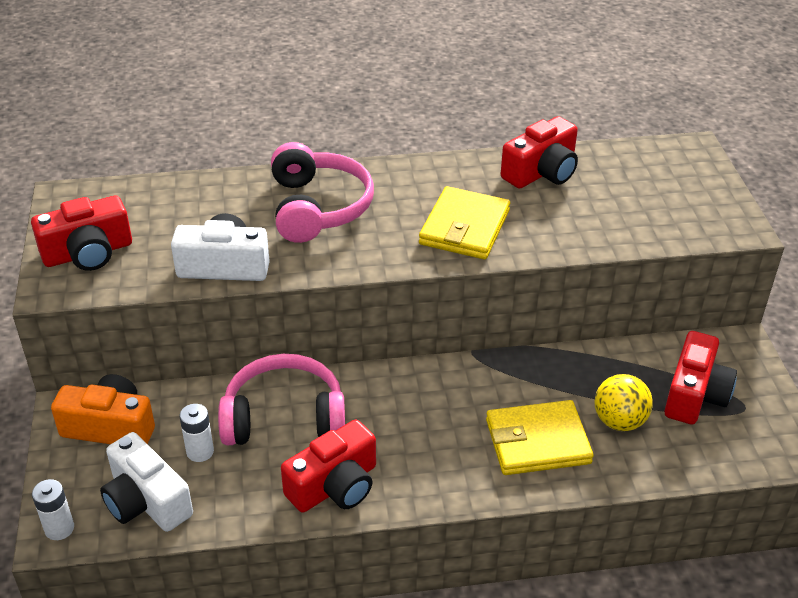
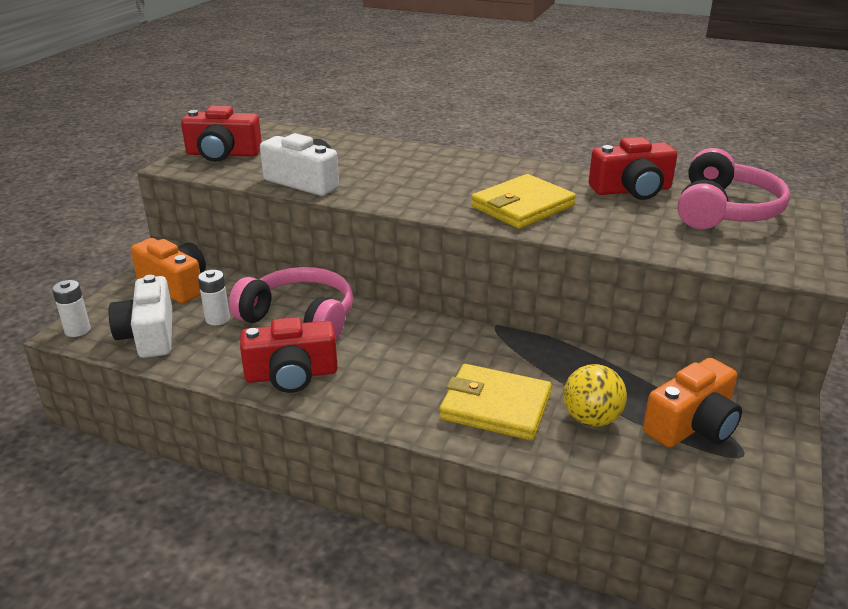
camera: 30 degrees right, 10 degrees down
(317, 207) = (413, 168): pink headphones -> pink headphones (724, 210)
(695, 394) = (692, 425): red camera -> orange camera

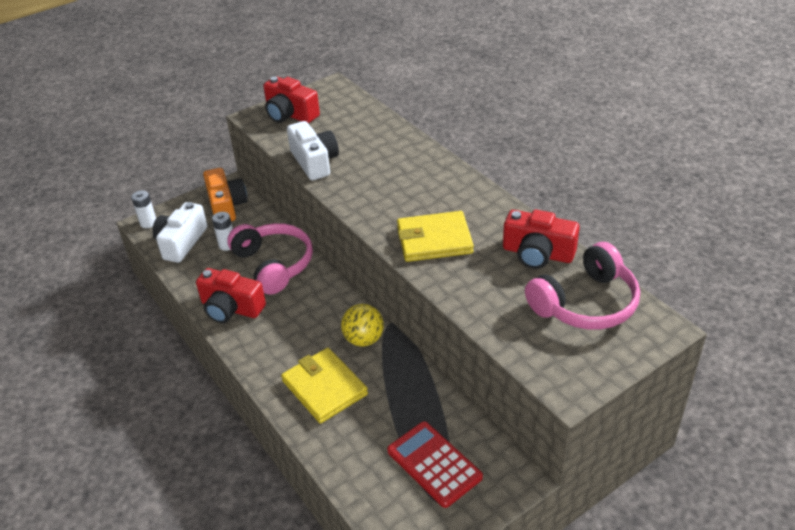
camera: 35 degrees right, 10 degrees up
(591, 419) = (373, 426): yellow ball -> yellow ball (364, 339)
(692, 425) = (434, 464): orange camera -> red calculator

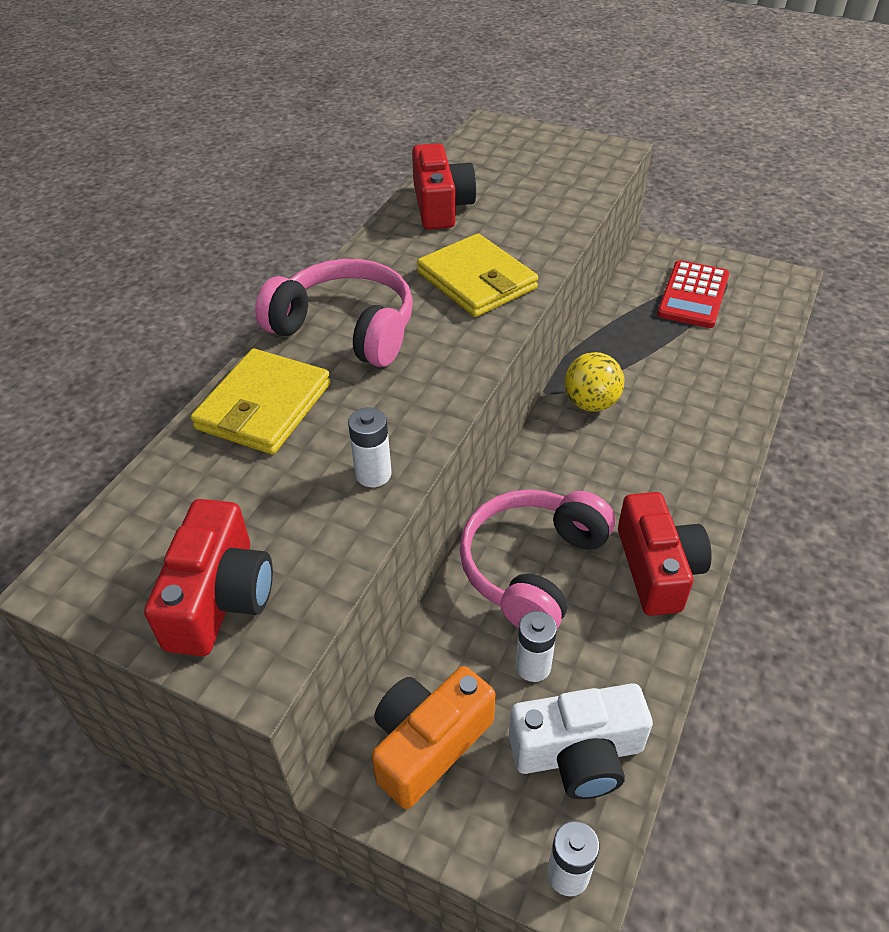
camera: 120 degrees left, 5 degrees up
(314, 162) = (373, 474): white camera -> white battery
(324, 388) = (688, 404): yellow wallet -> yellow wallet (264, 406)
(585, 303) = (495, 164): pink headphones -> pink headphones (345, 329)

